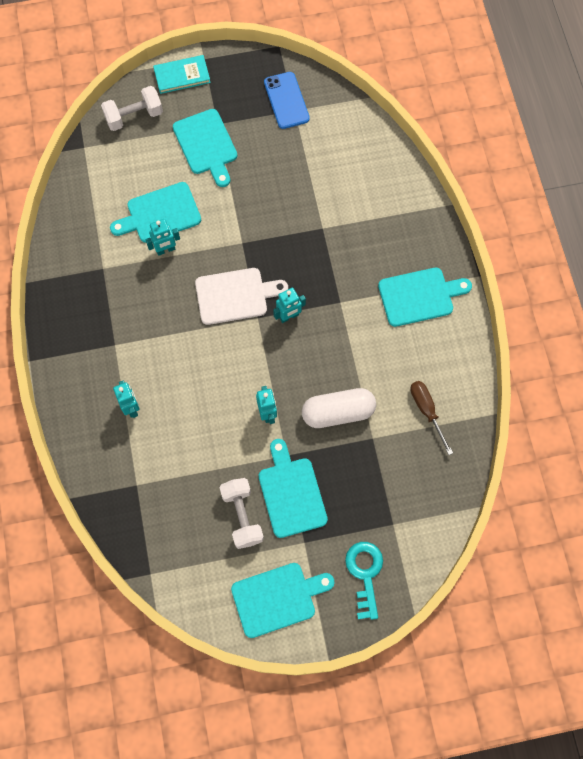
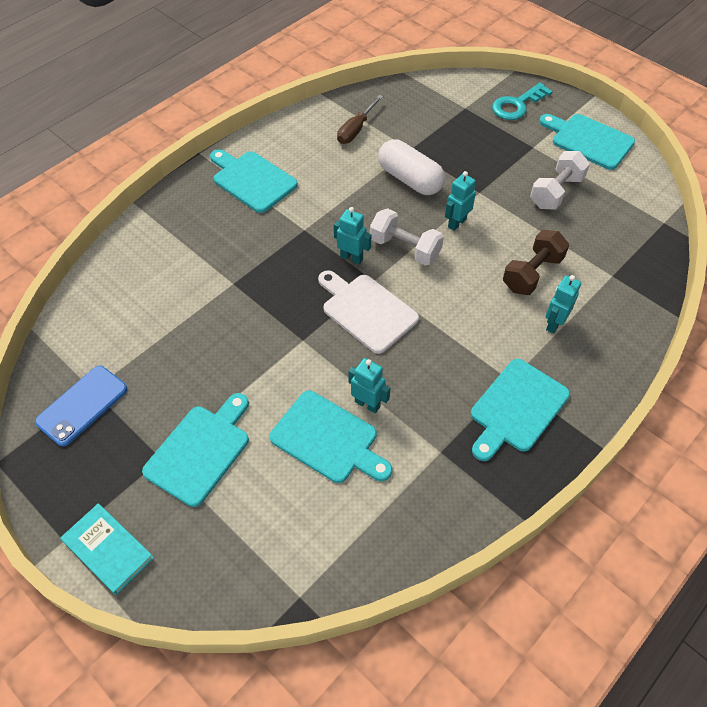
camera: 125 degrees left, 15 degrees down
(134, 116) = (210, 565): white dumbbell -> white dumbbell (405, 248)
(182, 429) = (532, 273): none -> brown dumbbell
(291, 493) = (506, 173): turquoise cutting board -> turquoise cutting board (517, 408)

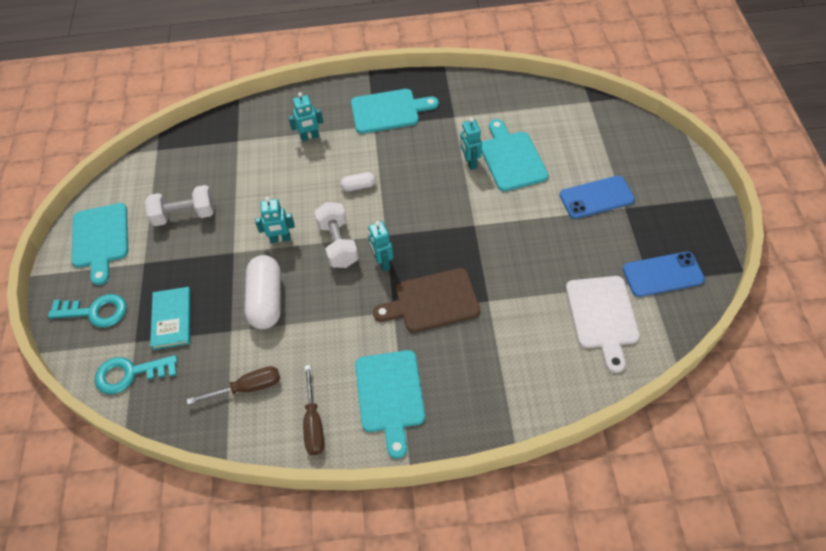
camera: 135 degrees left, 0 degrees up
(108, 549) = (686, 178): turquoise book -> turquoise book (172, 319)
(200, 451) = (596, 197): turquoise cutting board -> blue phone
(279, 254) = (432, 301): none -> brown cutting board
(289, 138) = (313, 423): none -> brown screwdriver
(366, 311) = (413, 217): white cutting board -> white cutting board (603, 316)
(441, 93) = (130, 374): none -> turquoise key
(447, 307) = (359, 186): none -> white capsule
(532, 273) = (281, 172): brown dumbbell -> none

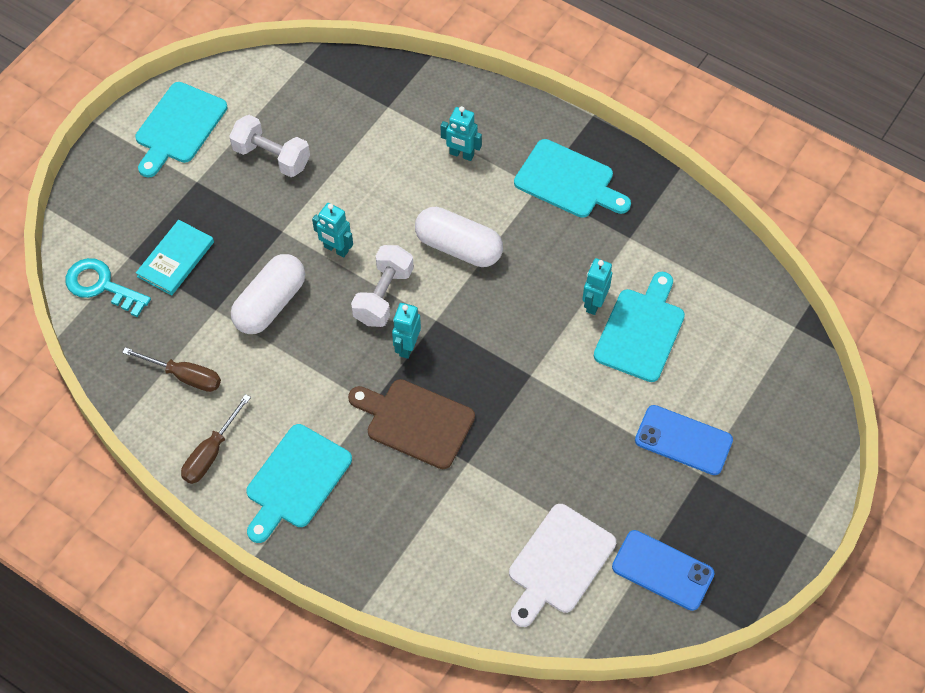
camera: 35 degrees right, 5 degrees up
(95, 312) = (119, 201): turquoise key -> none
(359, 186) = (458, 247): white capsule -> white capsule, size x2.04

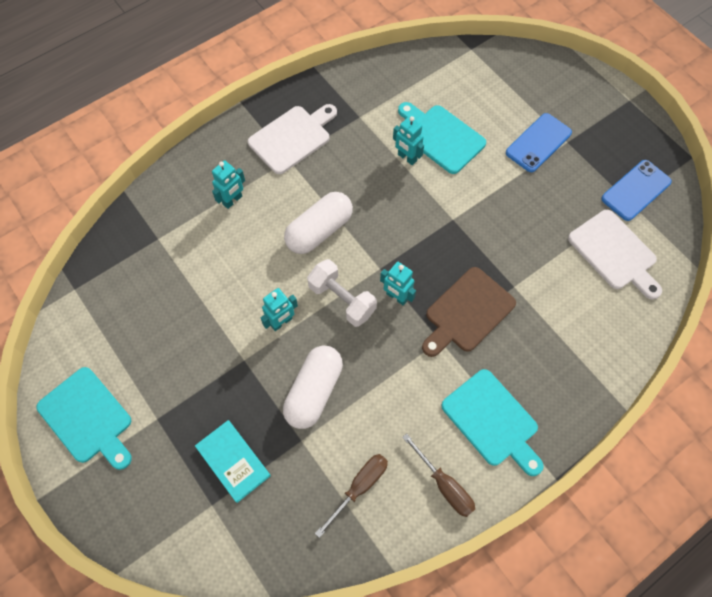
camera: 70 degrees left, 5 degrees up
(101, 286) = (232, 540): turquoise key -> none
(270, 304) = (314, 391): white capsule -> white capsule turned 60 degrees clockwise
(271, 157) = (162, 346): white dumbbell -> none
(568, 181) = (292, 138): turquoise cutting board -> white cutting board

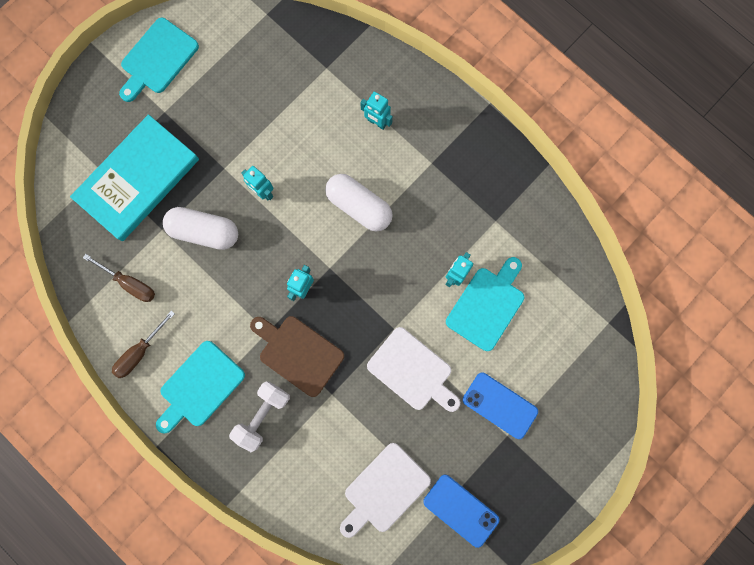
camera: 80 degrees right, 15 degrees up
(233, 461) = (138, 179): turquoise book -> turquoise book, size x1.94
(292, 138) = (457, 161): white cutting board -> white cutting board (412, 371)
(342, 299) = (293, 239): white dumbbell -> white dumbbell (262, 415)

